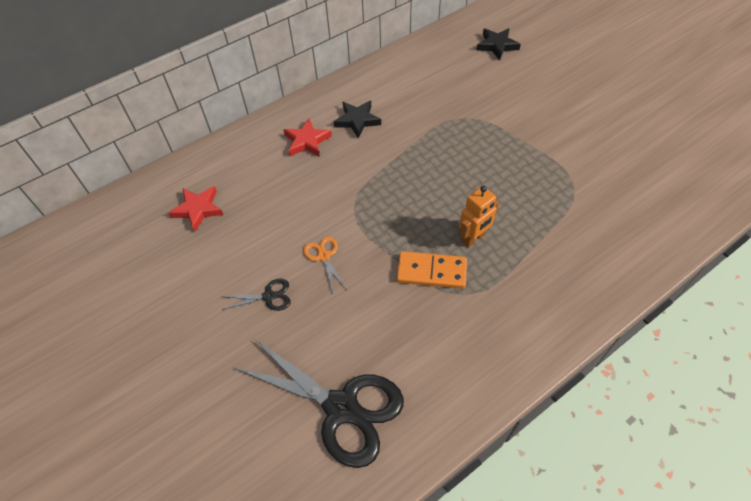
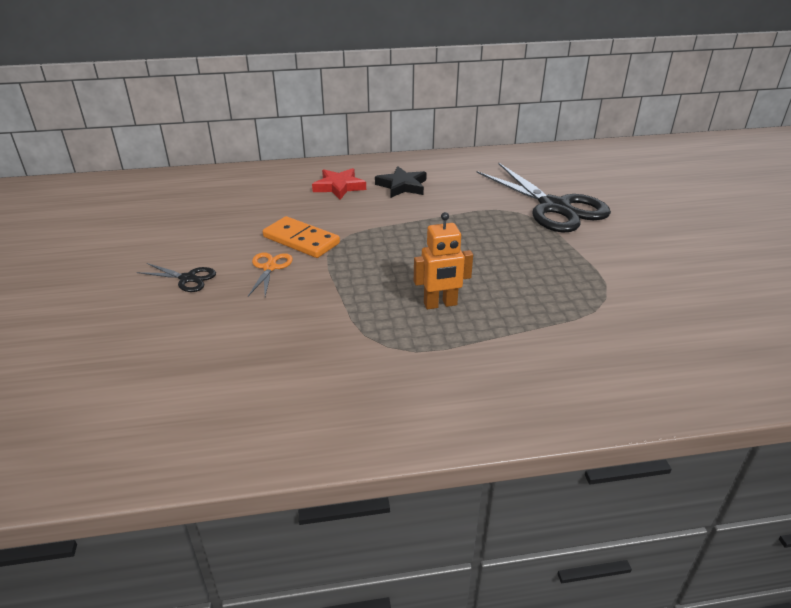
camera: 25 degrees right, 20 degrees down
(198, 209) = (195, 203): red star -> none
(341, 407) = (160, 388): black scissors -> black scissors (554, 207)
(431, 271) = (367, 315): orange domino -> orange domino (301, 240)
(497, 45) = (604, 171): black star -> none

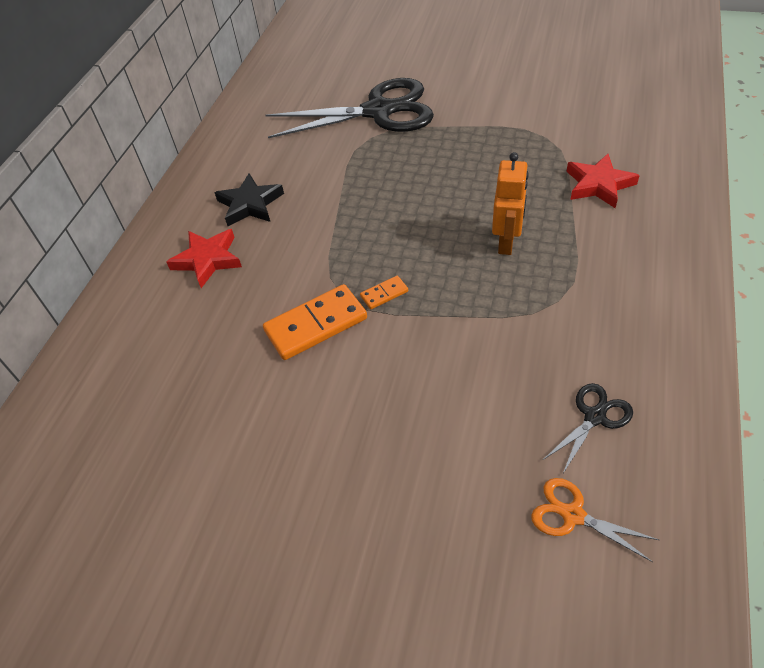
camera: 60 degrees left, 15 degrees up
(188, 278) = (339, 459): black scissors -> black scissors (594, 417)
(269, 267) = (361, 368): orange scissors -> orange scissors (573, 515)
(346, 260) = (384, 294): none -> orange domino
(562, 343) = (598, 184): none -> red star

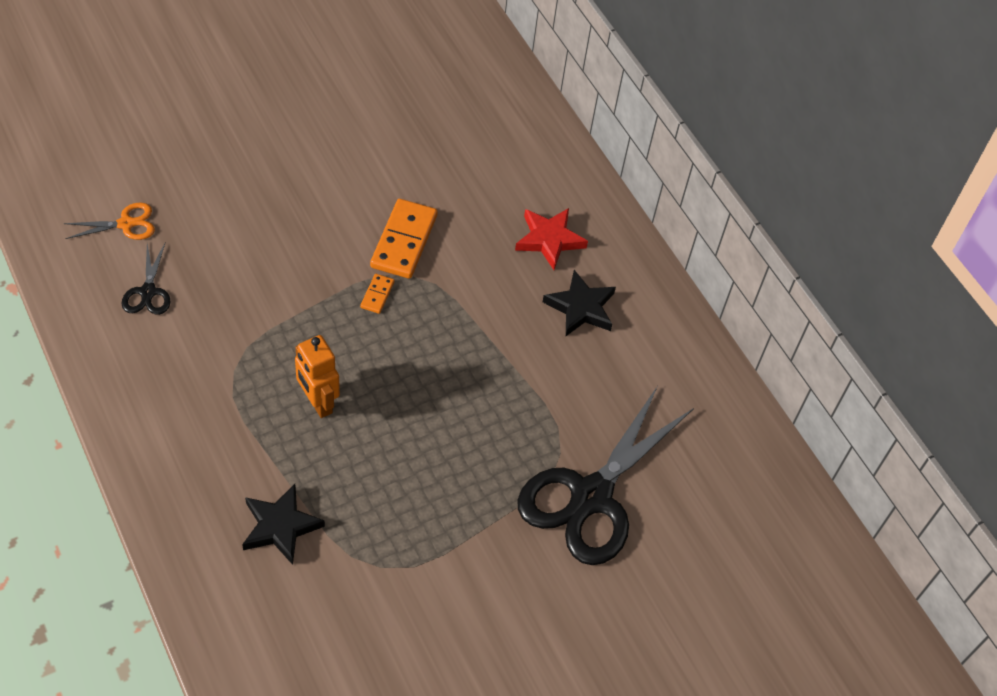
camera: 125 degrees right, 5 degrees up
(598, 184) = (280, 526): red star -> black star

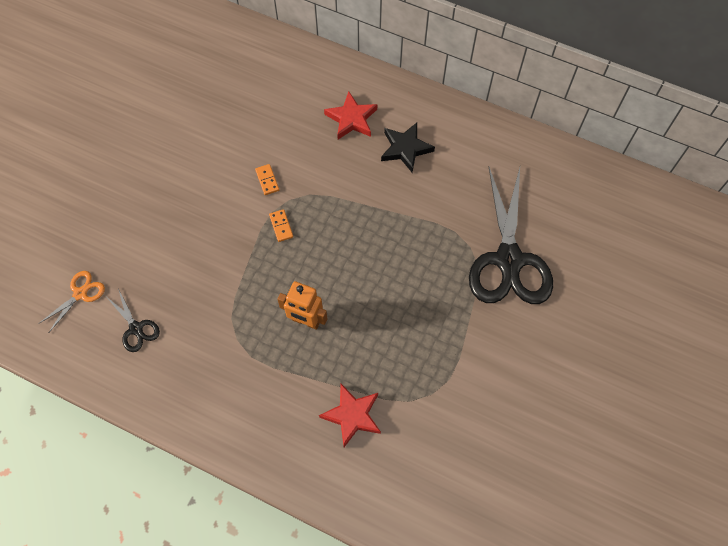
camera: 30 degrees left, 10 degrees up
(280, 526) = (352, 415): black star -> red star
(404, 241) = (267, 180): orange domino -> orange domino, size x0.48

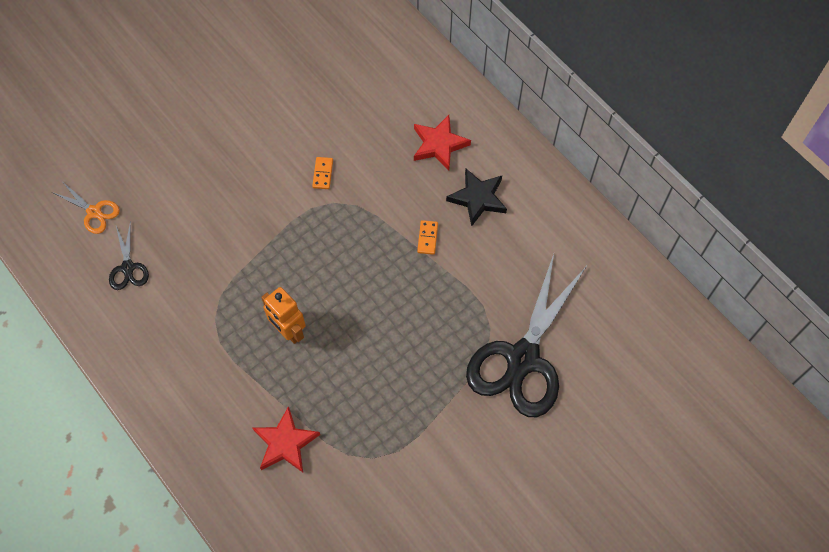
camera: 25 degrees right, 0 degrees up
(80, 294) = (94, 212): orange scissors -> orange scissors turned 60 degrees clockwise
(281, 226) = (312, 226): orange domino -> orange domino (427, 238)

